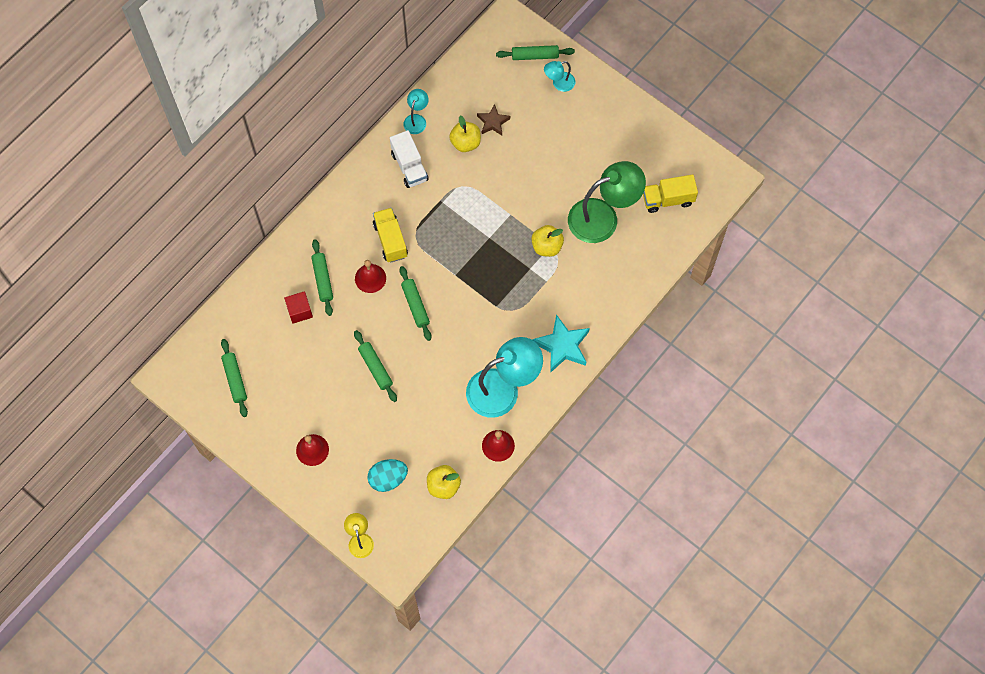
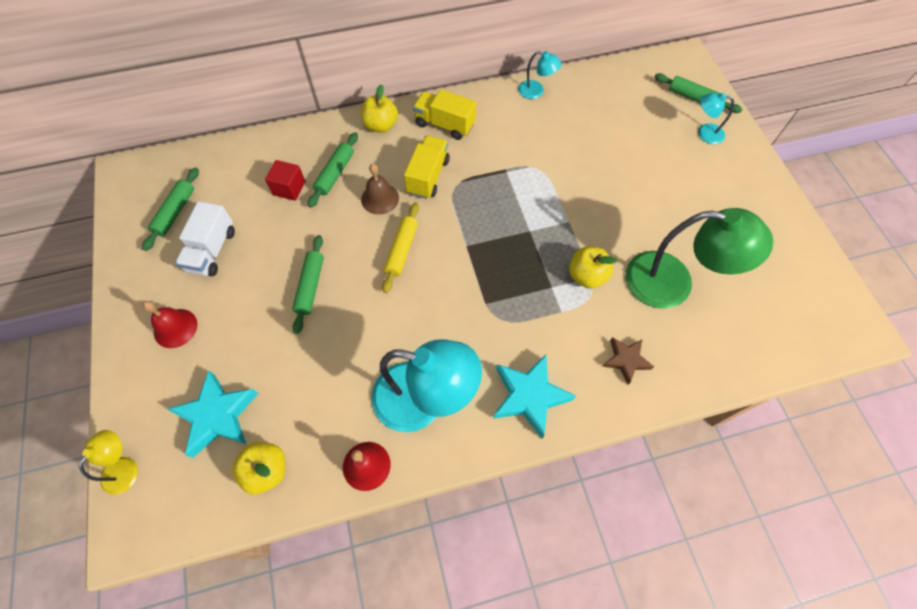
camera: 35 degrees right, 5 degrees down
(370, 278) = (380, 198): red bell -> brown bell
(388, 479) = (217, 416): turquoise egg -> turquoise star
(409, 167) = (498, 125): white truck -> white truck (212, 250)
(415, 305) = (401, 250): green rolling pin -> yellow rolling pin
(416, 120) = (536, 91): turquoise lamp -> turquoise lamp turned 60 degrees clockwise
(465, 143) = (569, 134): yellow apple -> yellow apple (381, 125)
(493, 122) = (611, 131): brown star -> brown star (626, 360)
(668, 199) = (765, 309): yellow truck -> yellow truck (444, 124)

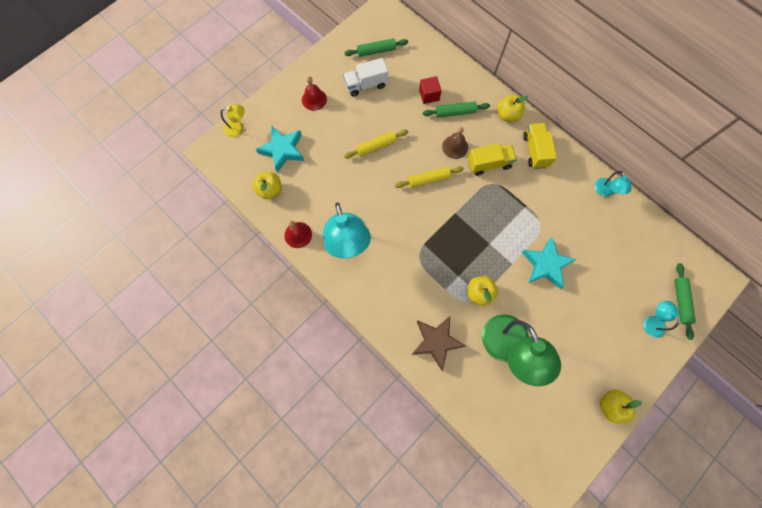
camera: 60 degrees right, 10 degrees up
(310, 286) = (376, 146): green rolling pin -> yellow rolling pin
(529, 396) = (382, 297): turquoise star -> turquoise star (546, 265)
(626, 360) = (436, 341): brown star -> brown star, size x1.65
(784, 219) = (610, 405): none -> yellow apple

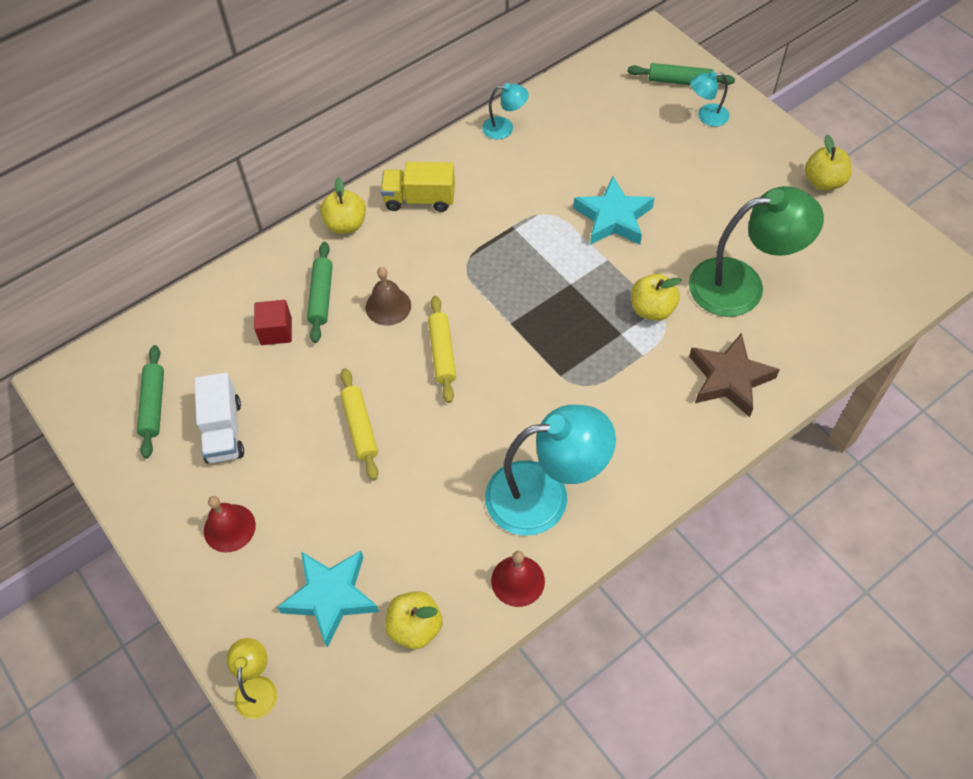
camera: 80 degrees left, 15 degrees down
(489, 164) = (430, 263): yellow truck -> none

